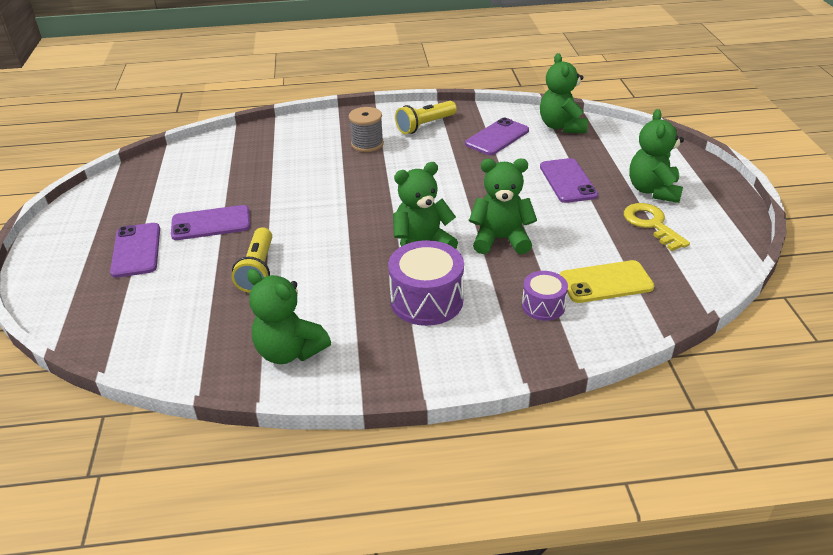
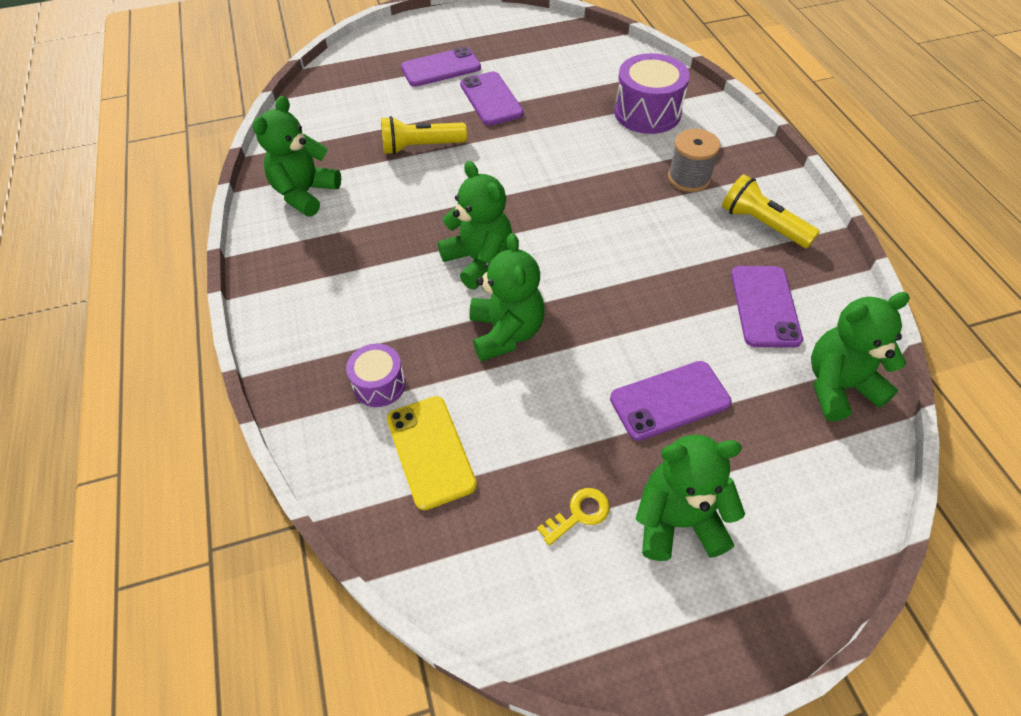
camera: 80 degrees right, 15 degrees up
(426, 300) = (383, 278): purple drum -> purple drum (647, 112)
(497, 137) = (764, 306): purple phone -> purple phone turned 60 degrees clockwise
(651, 224) = (579, 514): yellow key -> yellow key, size x0.63

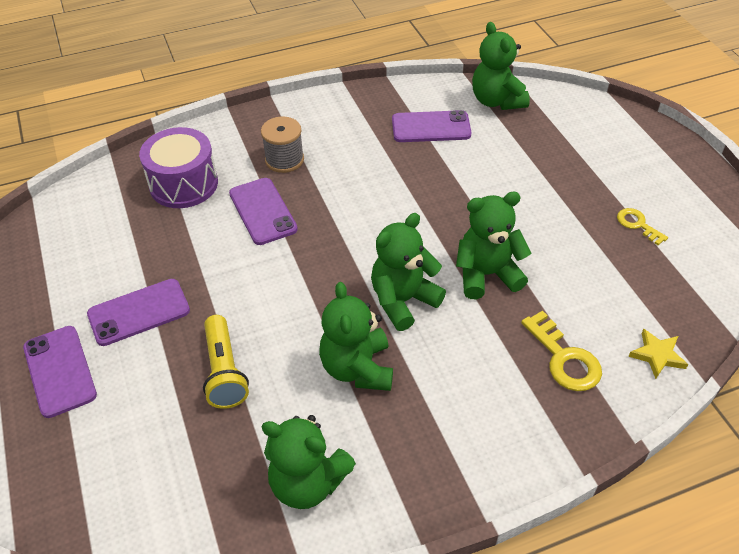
camera: 95 degrees left, 5 degrees down
(363, 478) = (657, 355): none -> yellow star
(379, 384) = (564, 359): purple drum -> yellow key
(430, 451) = (618, 313): yellow phone -> none
(669, 400) = (530, 178): purple phone -> purple phone (262, 211)
(678, 521) = (624, 177): green teddy bear -> green teddy bear (357, 368)
(762, 224) = (342, 122): yellow flashlight -> none

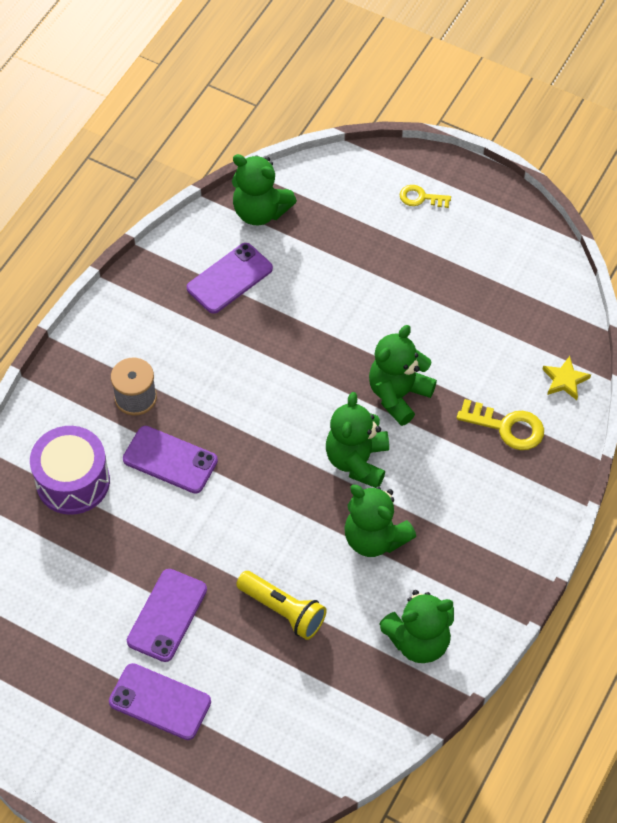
camera: 40 degrees left, 10 degrees up
(637, 224) = (471, 271): yellow key -> yellow key (420, 198)

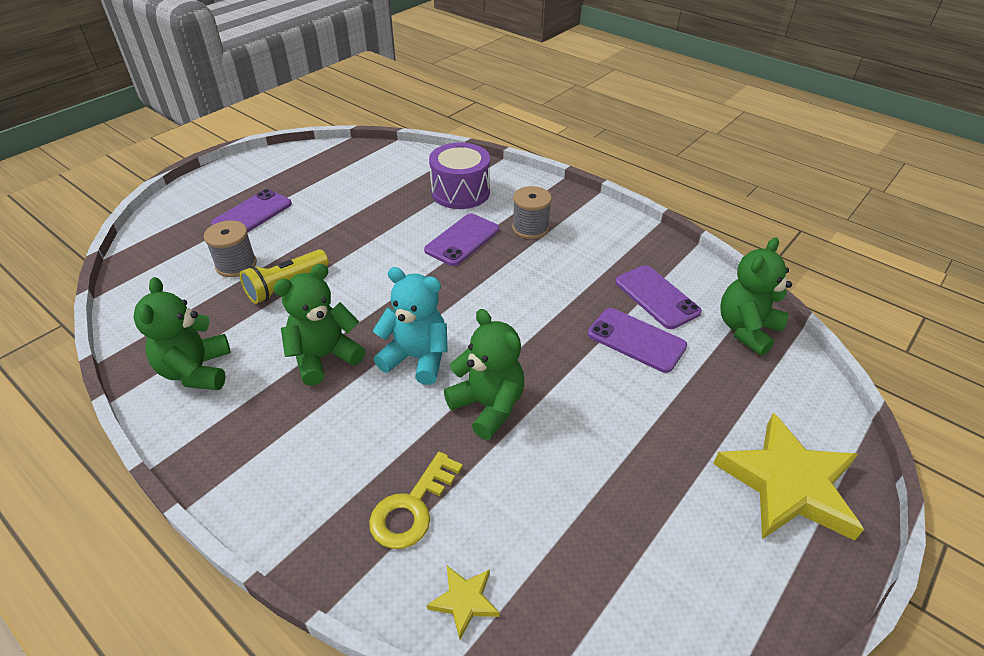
camera: 100 degrees right, 15 degrees down
(167, 615) = (321, 224): purple phone -> purple phone (636, 340)
(259, 676) = (236, 265): none -> grey spool
(357, 461) = (417, 358): green teddy bear -> turquoise teddy bear
(420, 198) = (788, 484): yellow key -> yellow star

